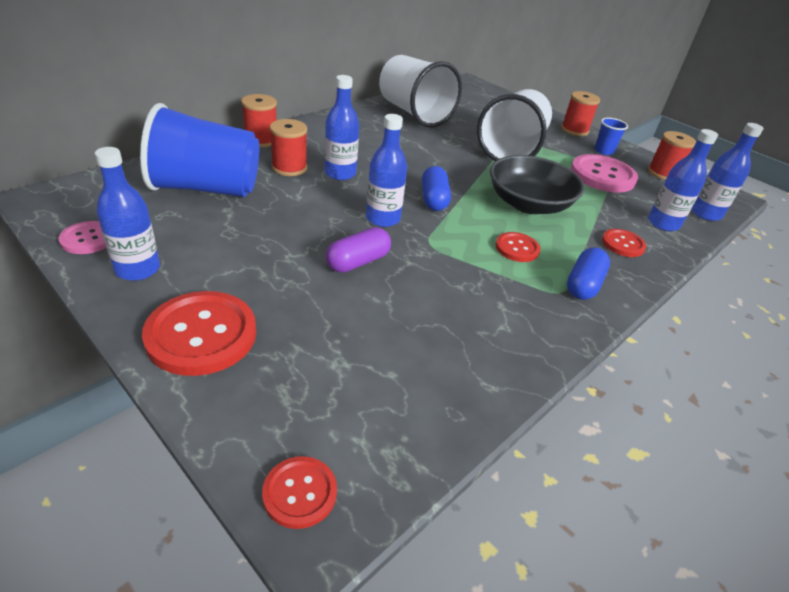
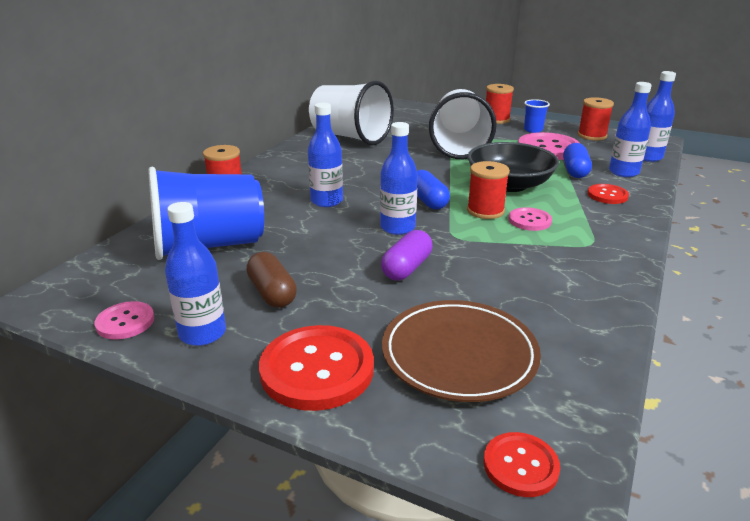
camera: 15 degrees left, 10 degrees down
(222, 250) = (272, 293): none -> brown capsule
(289, 167) = (275, 208): red spool -> red spool (485, 211)
(334, 364) = (459, 354): none -> brown plate
(517, 248) = (529, 220): red button -> pink button
(583, 284) = (604, 233): blue capsule -> blue capsule (575, 171)

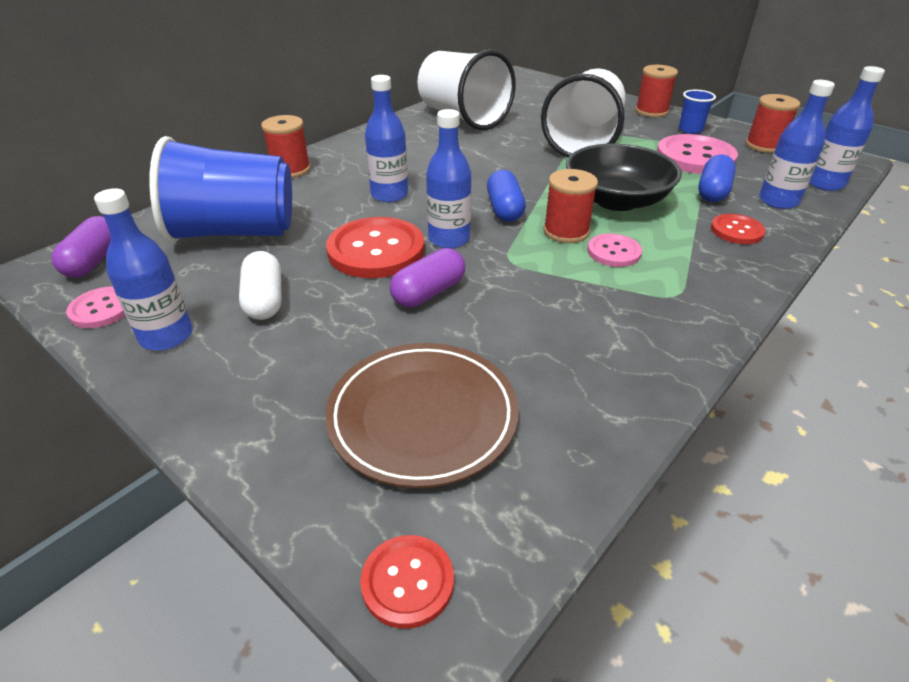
camera: 15 degrees right, 10 degrees up
(89, 285) = (94, 261): none -> purple capsule
(272, 293) = (265, 300): brown capsule -> white capsule
(317, 369) = (255, 403): red button -> red button (376, 250)

